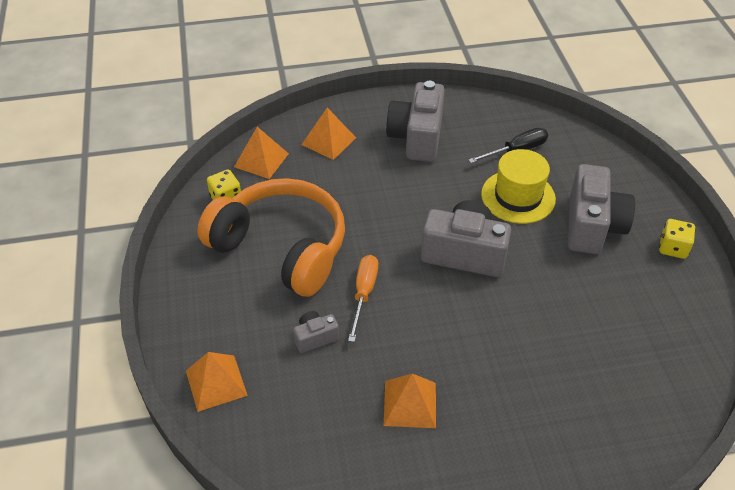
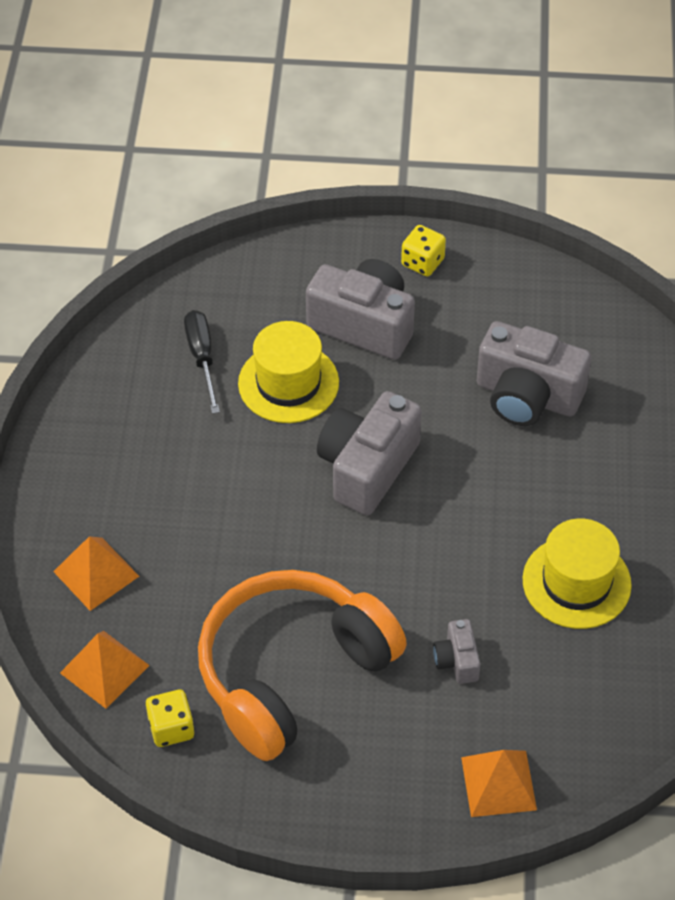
camera: 75 degrees left, 5 degrees up
(364, 294) = (401, 592): orange screwdriver -> none
(410, 403) = (576, 582): orange pyramid -> yellow hat
(417, 137) = (131, 463): grey camera -> grey camera (527, 396)

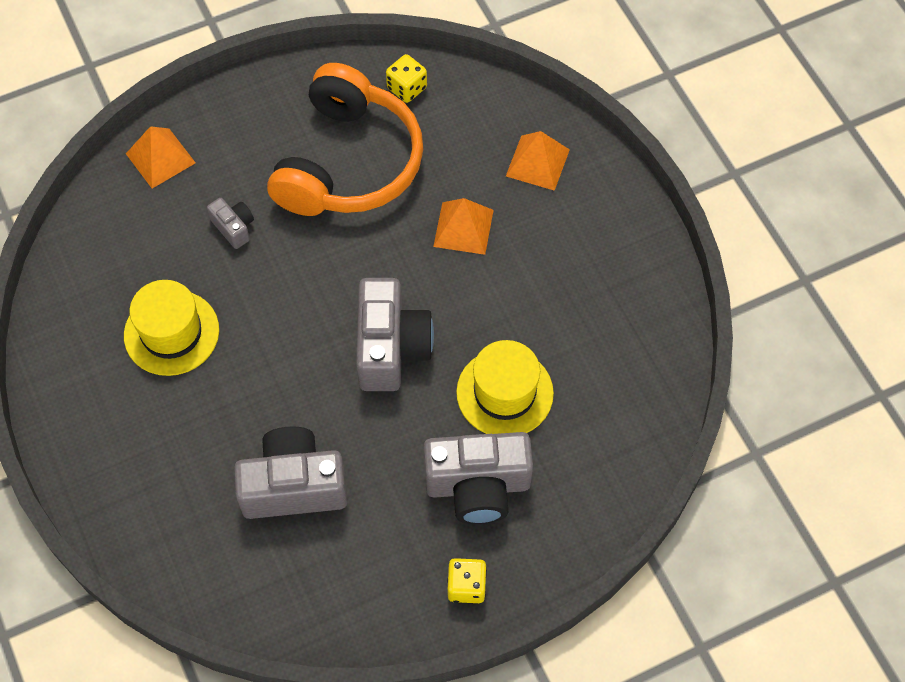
camera: 150 degrees right, 10 degrees up
(104, 669) = (480, 103): orange pyramid -> orange pyramid (463, 228)
(202, 358) = (592, 379): black screwdriver -> none

